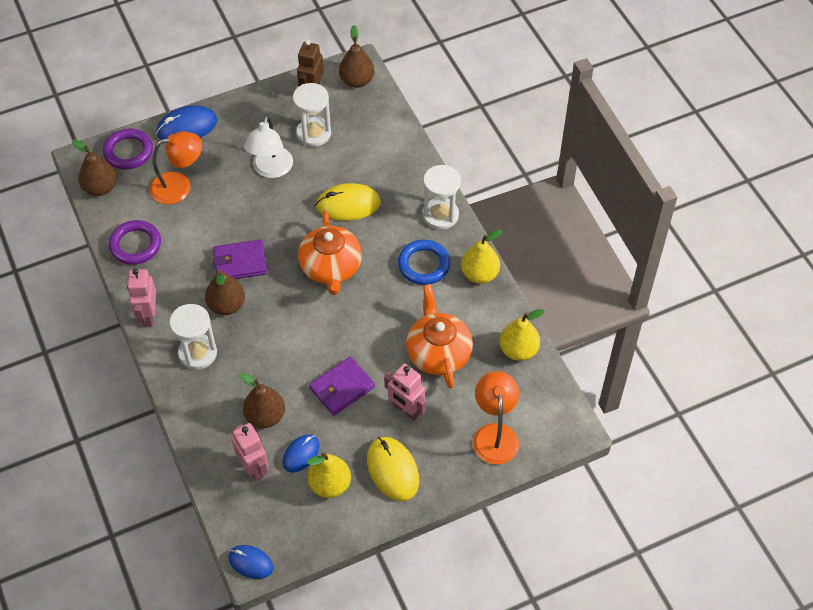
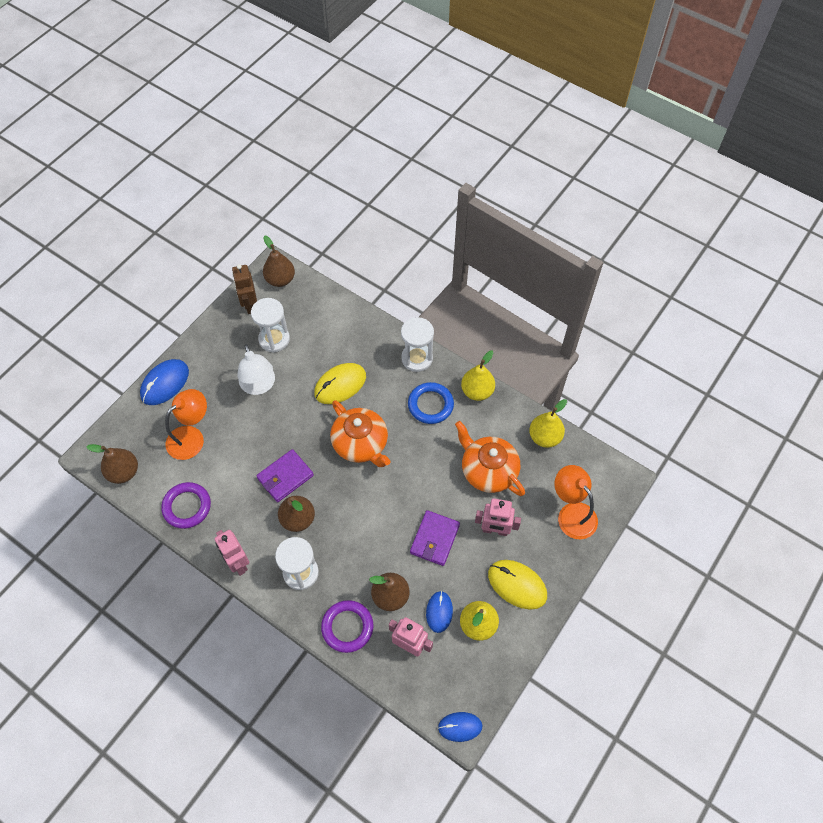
camera: 30 degrees left, 5 degrees up
(128, 152) = (128, 428): purple ring -> purple ring (347, 627)

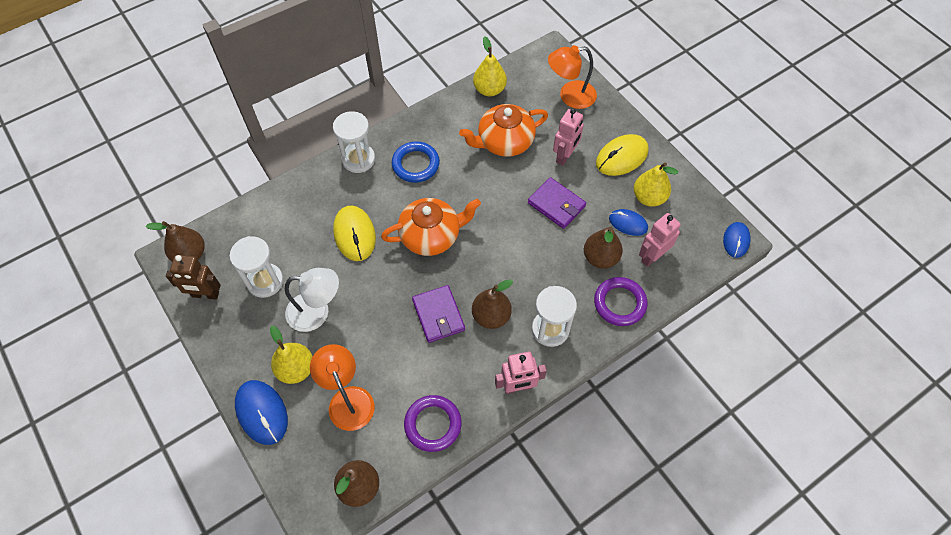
camera: 70 degrees left, 0 degrees up
(477, 391) = (419, 123): yellow pear -> yellow pear (296, 369)

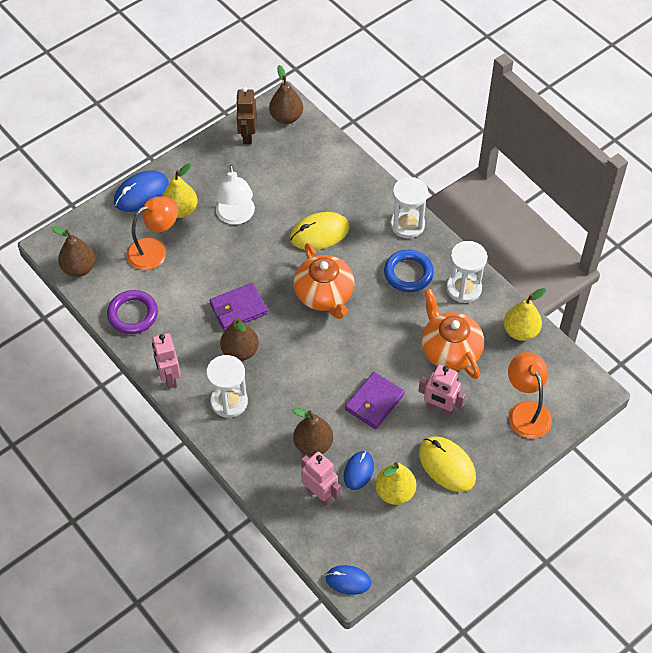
camera: 85 degrees right, 5 degrees down
(265, 281) = (263, 174): white hourglass -> white hourglass (464, 288)
(619, 303) = (261, 462): purple ring -> none

